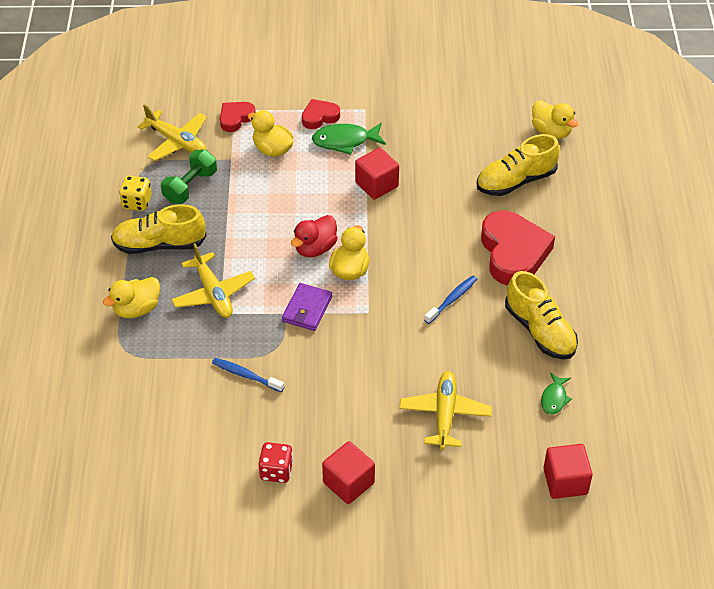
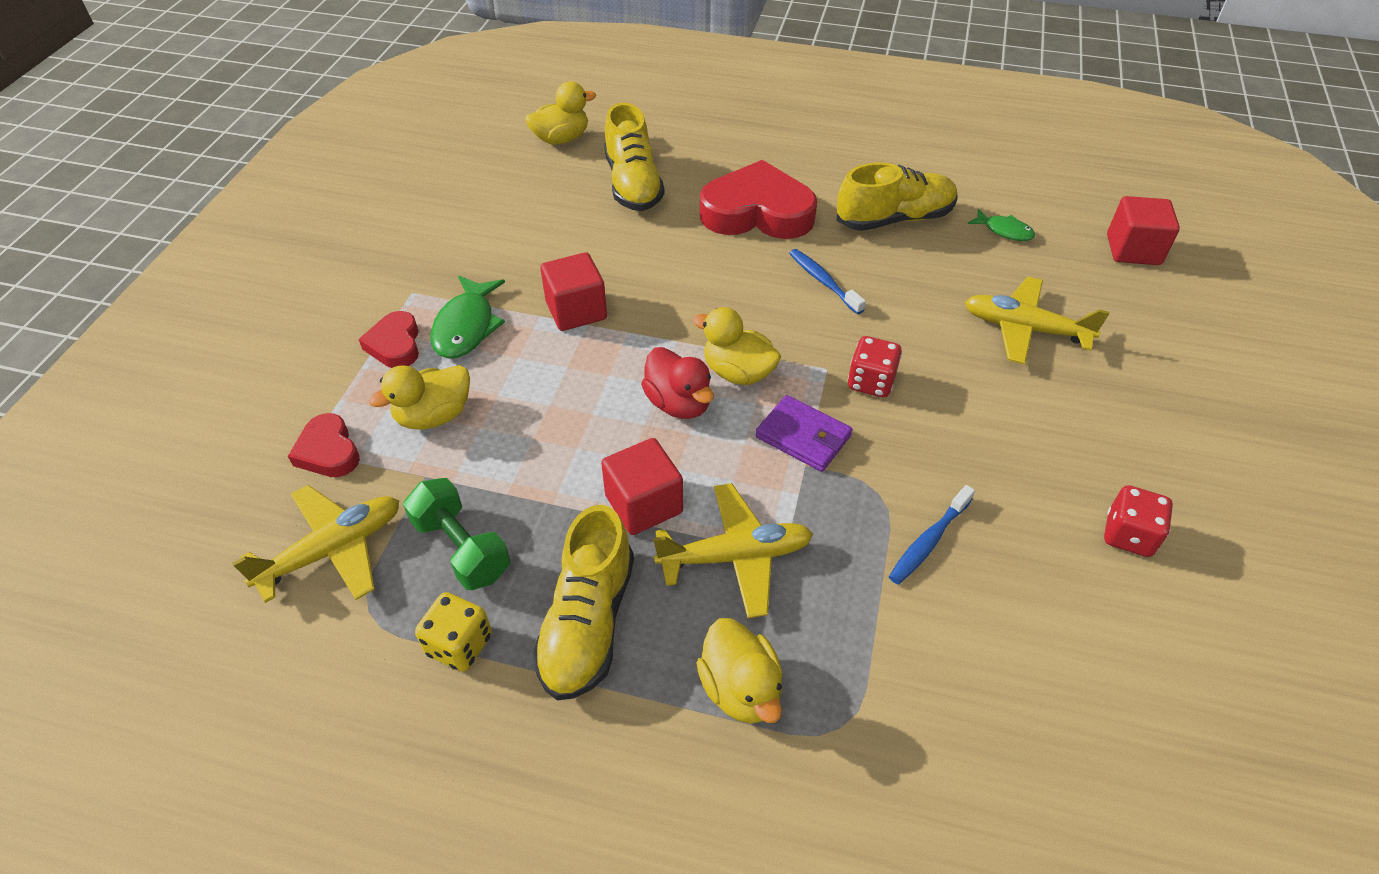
camera: 75 degrees left, 0 degrees up
(348, 483) = (1147, 452): red cube -> red cube (643, 504)
(363, 336) = (871, 382): none -> red dice

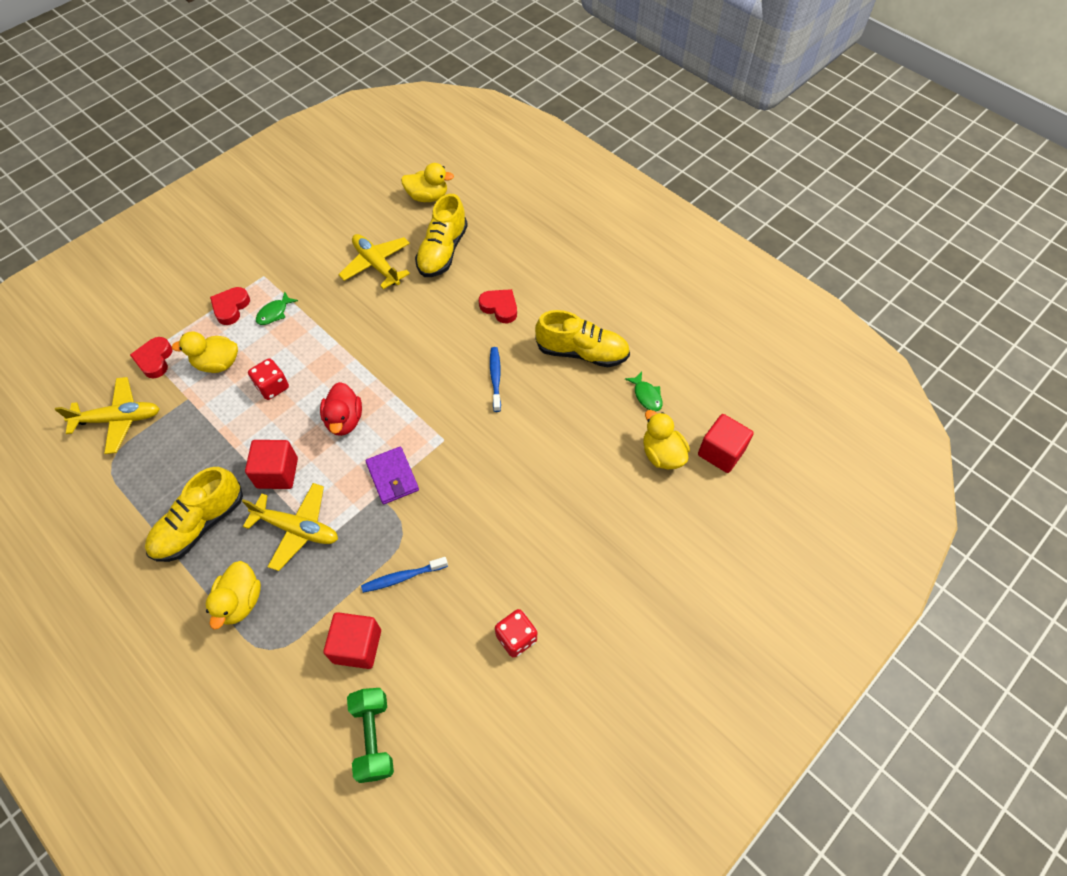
camera: 30 degrees right, 10 degrees up
(459, 645) = (136, 503): yellow dice -> none
(461, 548) = (174, 450): green dumbbell -> green dumbbell (373, 737)
(466, 326) = (274, 313): green fish -> green fish, size x0.60
(576, 310) = (339, 330): red cube -> red cube (357, 646)
(737, 372) = (392, 416): yellow duck -> yellow duck (662, 454)
(757, 212) = (500, 307): red heart -> red heart, size x0.51
(871, 382) = (461, 462): red dice -> red dice (272, 387)
(1024, 329) = (588, 474): yellow plane -> yellow plane (376, 265)

